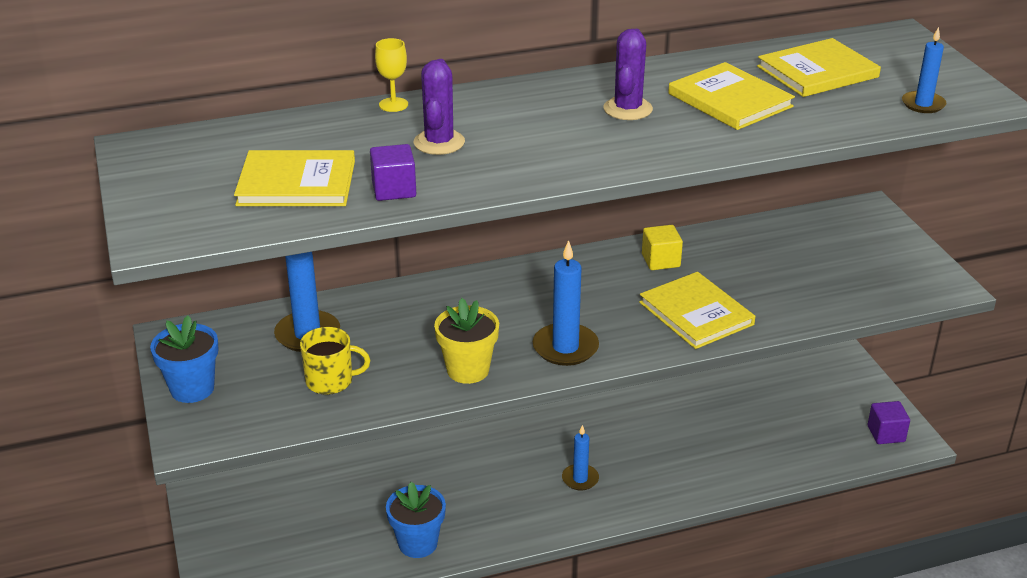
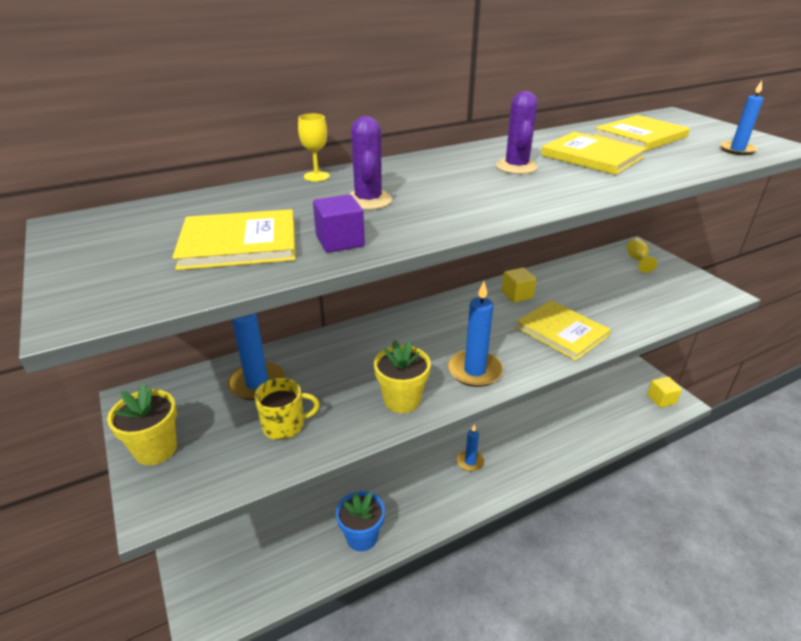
camera: 10 degrees left, 0 degrees up
(192, 389) = (156, 449): blue flower pot -> yellow flower pot
(856, 228) = (637, 260): none -> yellow goblet
(886, 434) = (661, 399): purple cube -> yellow cube

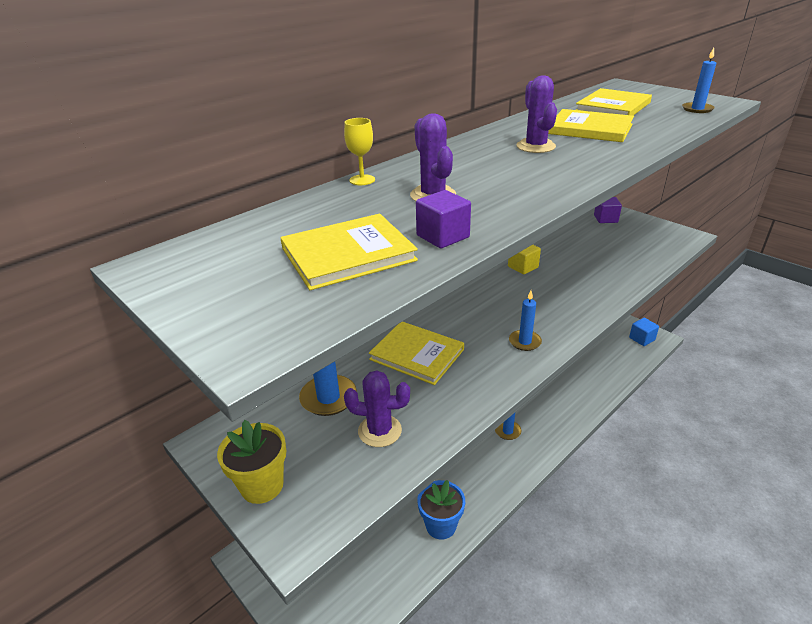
camera: 15 degrees left, 0 degrees up
(285, 425) = (379, 431): yellow mug -> purple cactus
(402, 400) = (475, 382): yellow flower pot -> none
(474, 371) = (524, 342): blue candle -> blue candle, size x0.63
(561, 332) = (578, 292): yellow book -> yellow book (417, 354)
(637, 260) = (605, 219): yellow goblet -> purple cube
(661, 399) = (642, 339): yellow cube -> blue cube

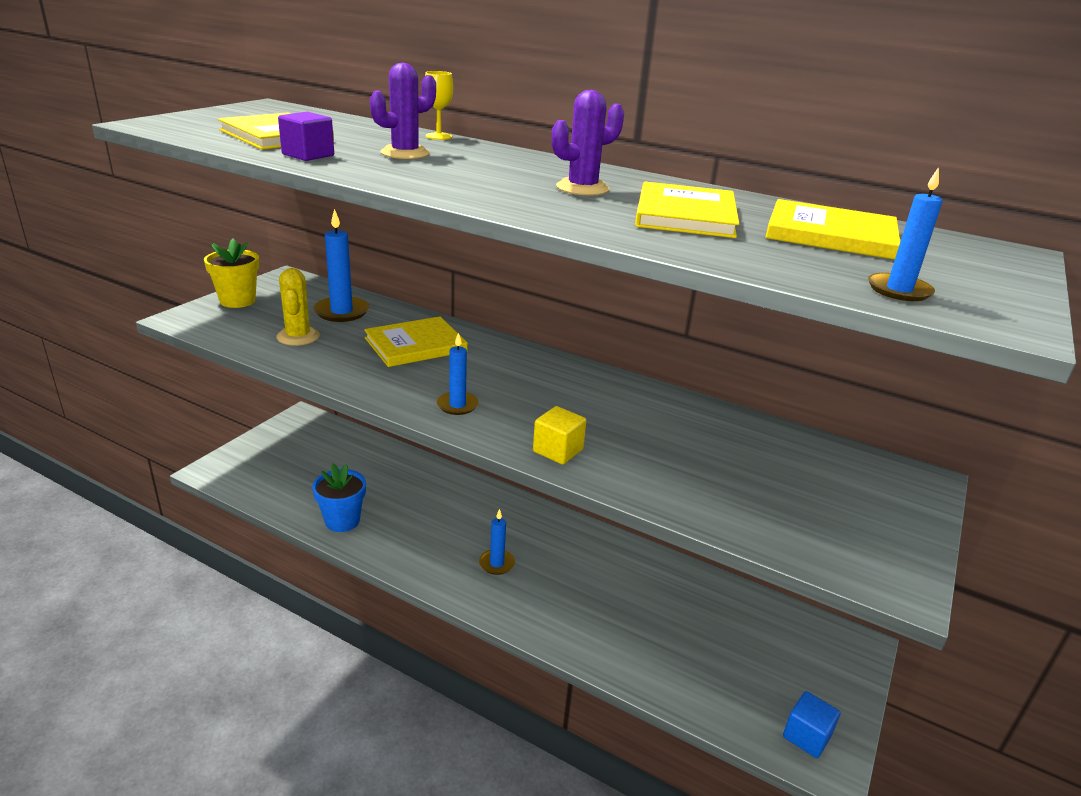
camera: 70 degrees right, 5 degrees down
(379, 431) = (298, 337): purple cactus -> yellow cactus
(417, 354) = (415, 345): yellow book -> yellow book turned 45 degrees clockwise
(523, 267) = (641, 402): yellow cube -> yellow cube (558, 450)
(605, 219) = (879, 483): purple cube -> none

